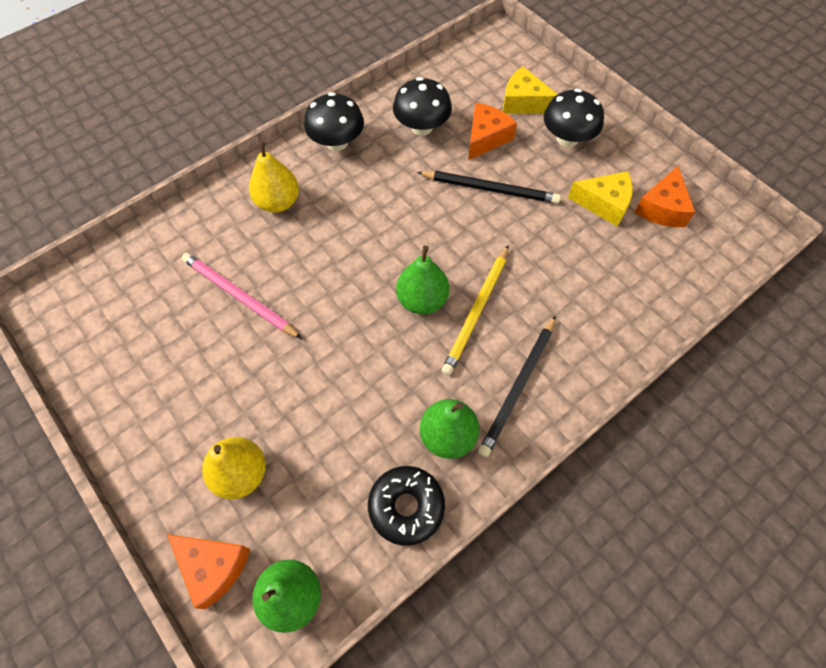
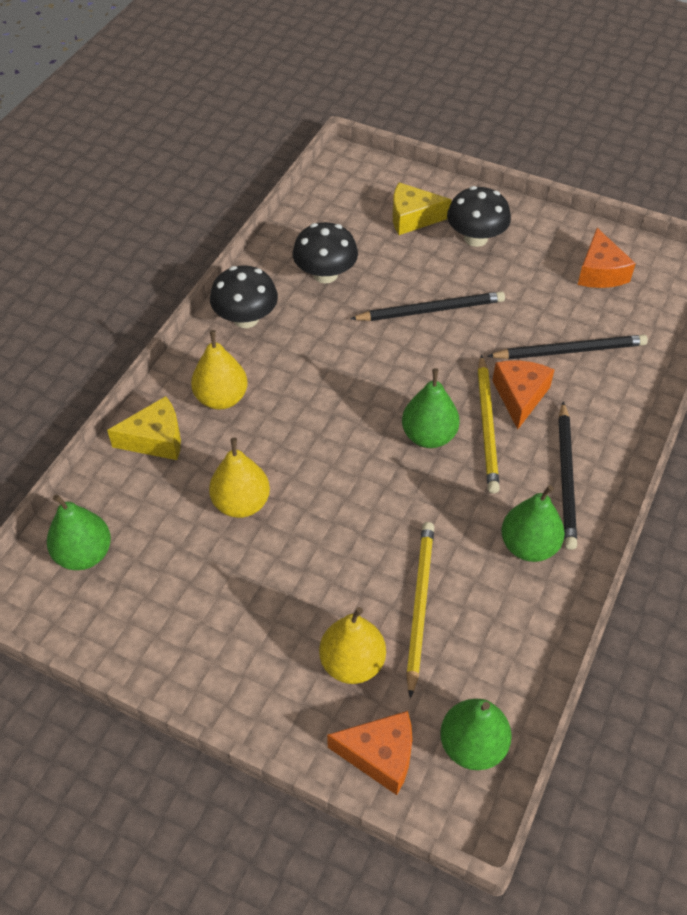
camera: 25 degrees left, 10 degrees down
(102, 290) = (84, 554): none -> green pear
(239, 297) = (241, 503): pink pencil -> yellow pear
(324, 448) = (419, 605): none -> yellow pencil
(406, 507) = (529, 622): black donut -> none
(486, 138) = (397, 263): orange cheese -> orange cheese (520, 396)
(590, 270) = (569, 350): none -> black pencil
(604, 204) = (546, 286): yellow cheese -> yellow cheese (156, 439)

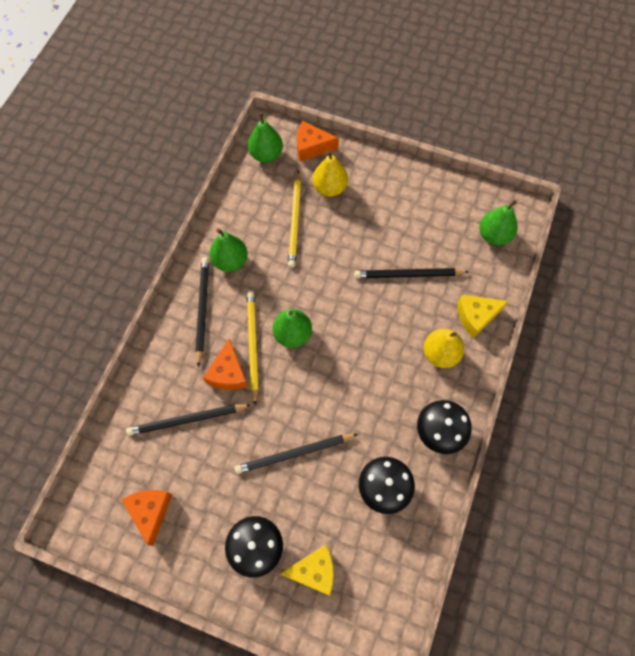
camera: 175 degrees right, 15 degrees up
(241, 503) = (408, 275): yellow pear -> black pencil

